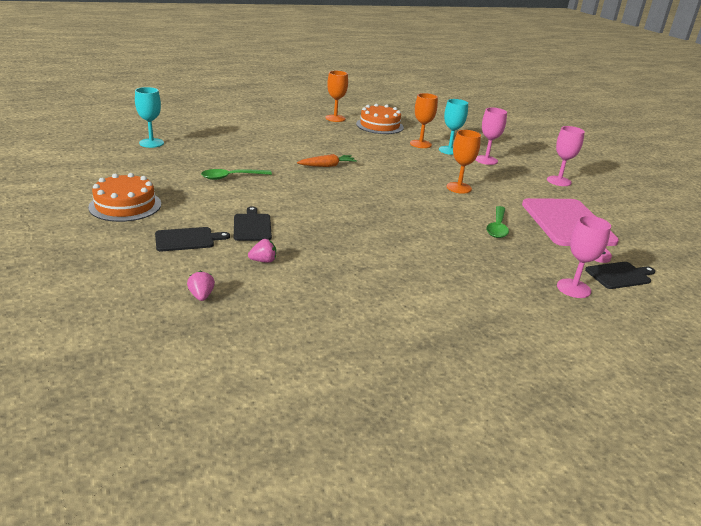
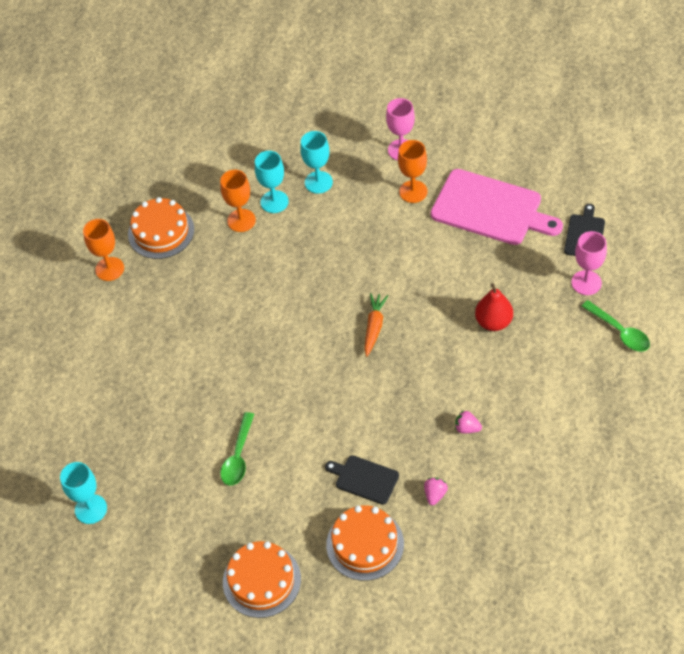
camera: 50 degrees left, 25 degrees up
(187, 239) = (365, 544): black cutting board -> orange cake
(201, 296) = (470, 563): pink strawberry -> pink strawberry (467, 428)
(327, 166) = (255, 348): orange carrot -> orange carrot (374, 327)
(459, 188) = (371, 252): orange goblet -> orange goblet (413, 191)
(467, 250) = (493, 322): none -> red pear
(486, 160) = (318, 182): pink goblet -> turquoise goblet
(497, 227) = (466, 271): green spoon -> green spoon (620, 332)

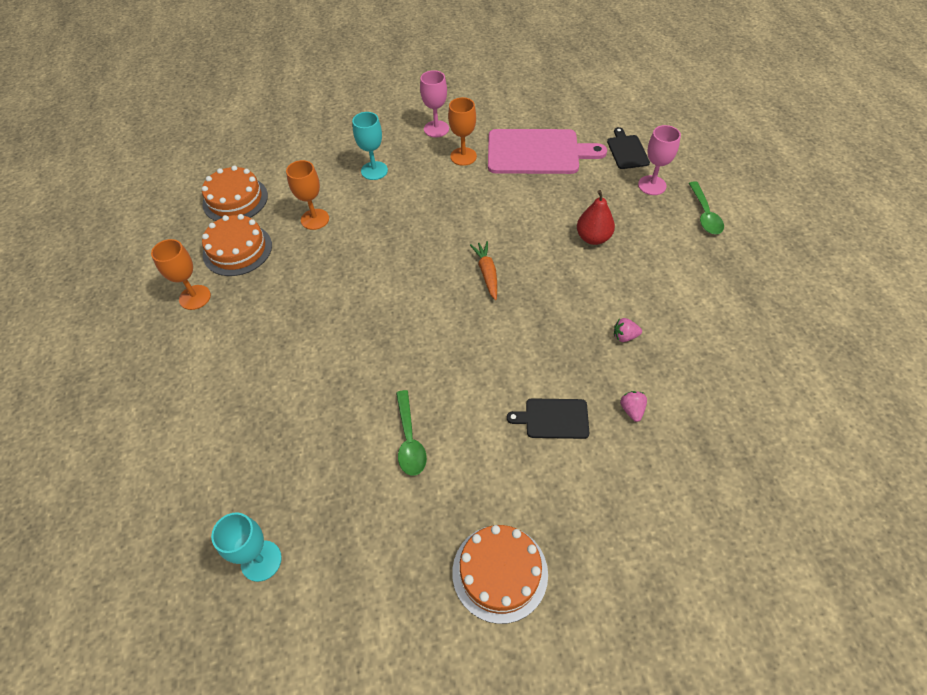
camera: 25 degrees left, 0 degrees up
(274, 202) = (340, 196): turquoise goblet -> none
(365, 544) = (590, 487): orange cake -> orange cake (235, 200)
(620, 332) = (705, 214): green spoon -> green spoon turned 60 degrees clockwise

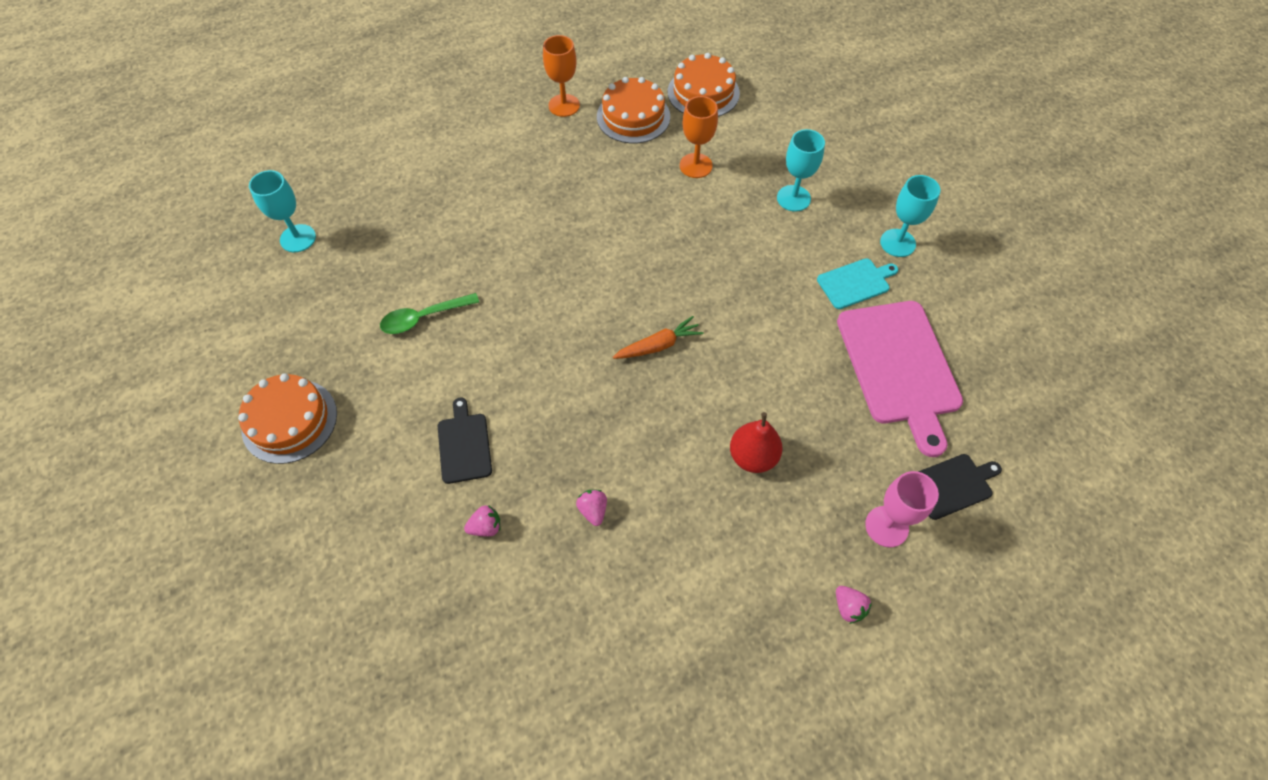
camera: 75 degrees right, 5 degrees up
(436, 129) = (897, 243): pink goblet -> turquoise goblet
(463, 156) = (855, 283): orange goblet -> turquoise cutting board
(705, 214) = (848, 607): green spoon -> pink strawberry

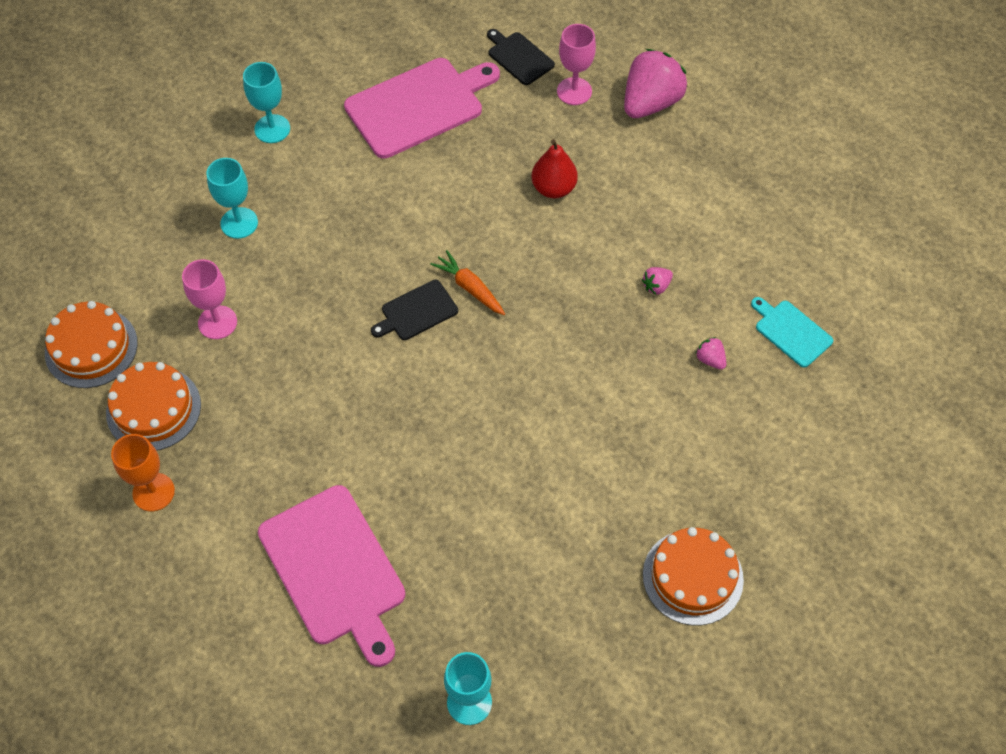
camera: 110 degrees left, 0 degrees up
(423, 318) = (523, 509): green spoon -> none
(445, 188) = (334, 570): none -> pink cutting board
(464, 445) = (644, 409): black cutting board -> black cutting board (416, 311)
(695, 165) = (217, 322): orange goblet -> pink goblet
(848, 607) = (650, 103): pink strawberry -> pink strawberry, size x2.36
(855, 283) = (334, 152): turquoise cutting board -> turquoise cutting board (791, 331)

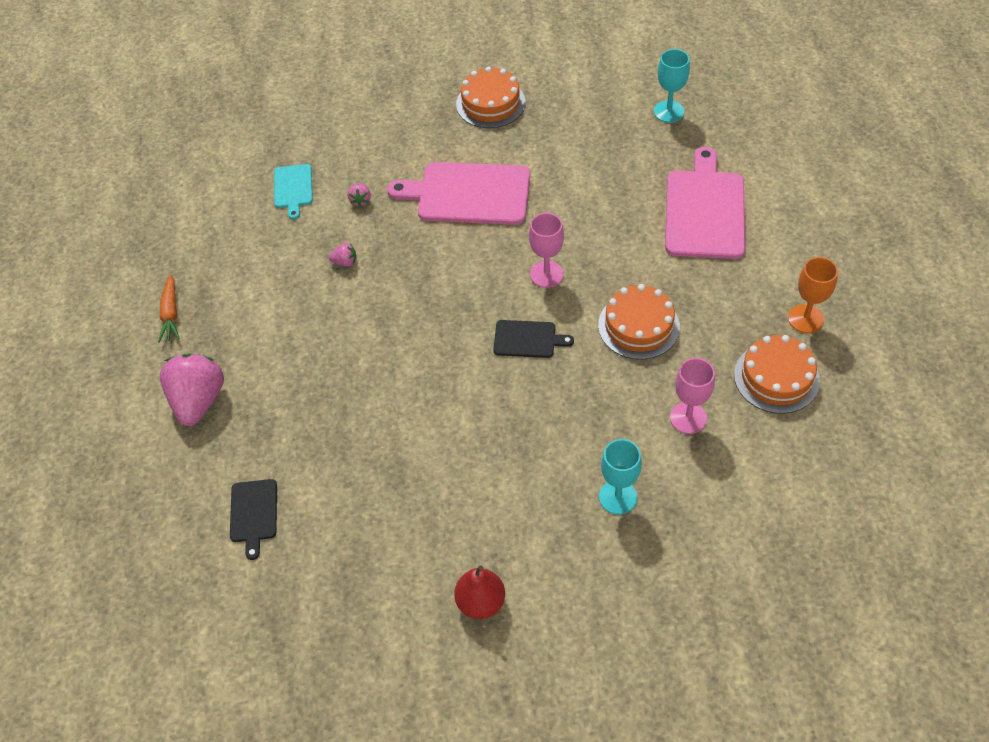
camera: 140 degrees left, 5 degrees down
(91, 348) = (805, 455): orange cake -> orange cake (638, 326)
(272, 129) = (527, 578): turquoise goblet -> none
(419, 106) = (381, 518): pink cutting board -> pink cutting board (468, 194)
(469, 288) = (474, 335): orange carrot -> orange carrot (171, 314)
(553, 188) = (343, 374): red pear -> red pear (481, 602)
(574, 91) = (244, 449): pink goblet -> pink goblet (546, 274)
(650, 103) = (198, 401): pink strawberry -> pink strawberry turned 105 degrees clockwise

